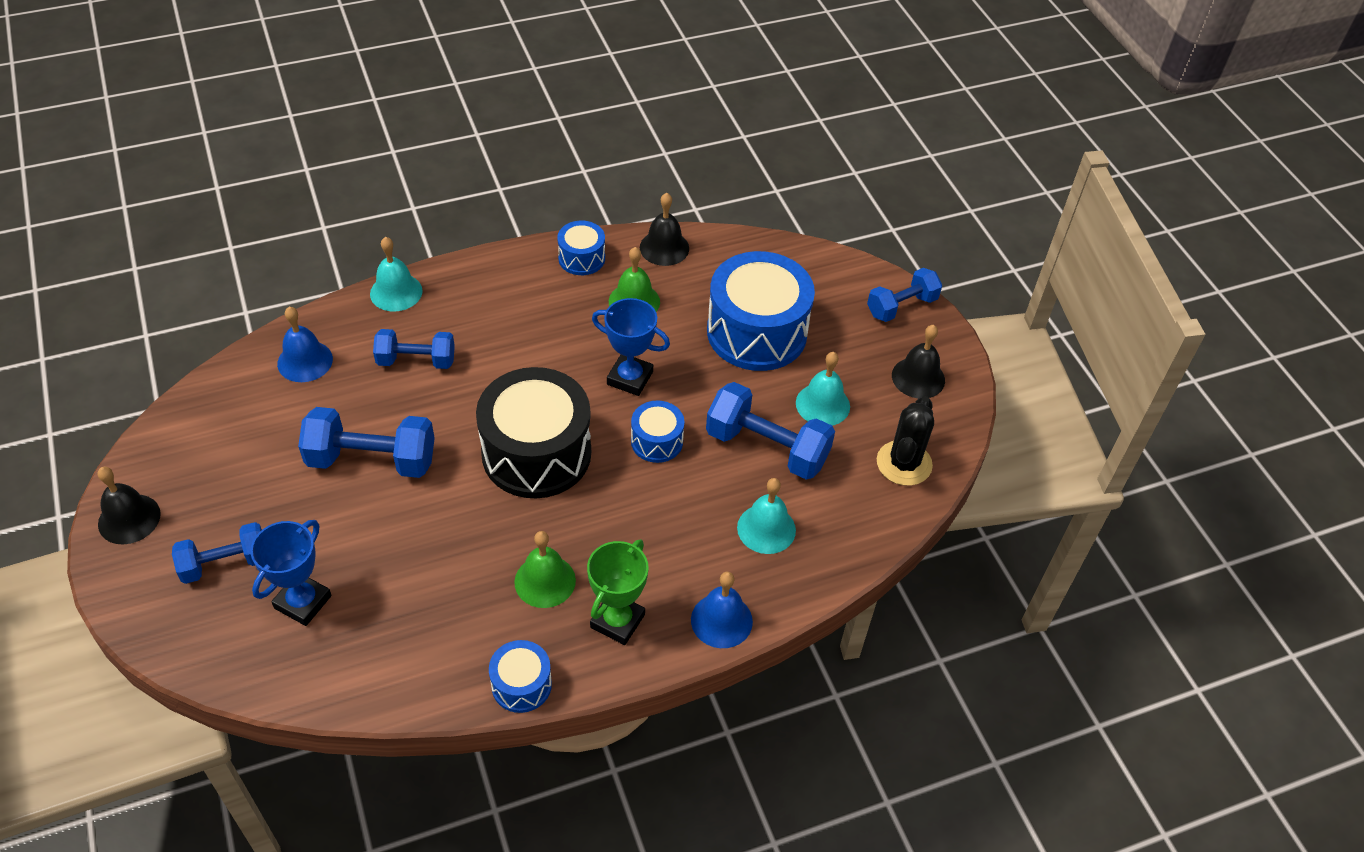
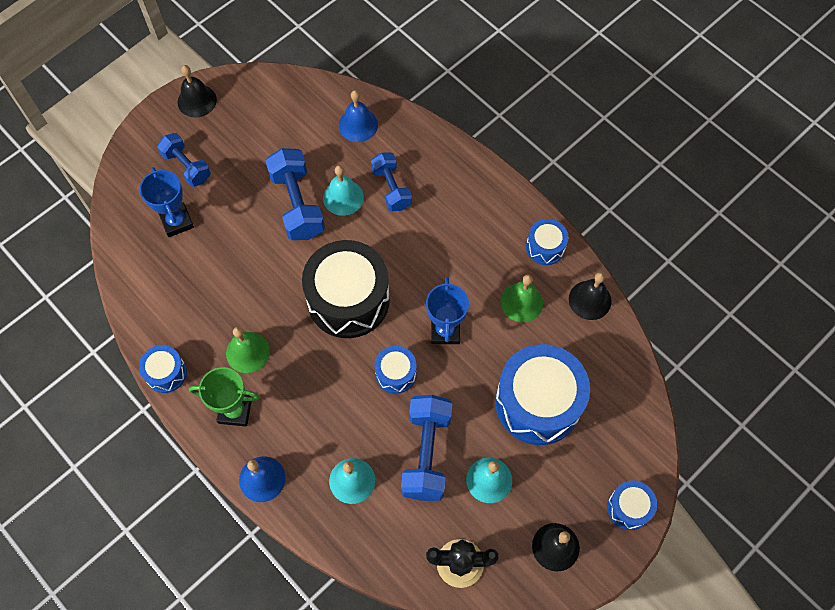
camera: 70 degrees right, 15 degrees up
(303, 602) = (177, 221): blue trophy -> blue trophy turned 60 degrees clockwise
(396, 292) = (445, 146): turquoise bell -> turquoise bell (343, 197)
(901, 306) = (628, 508): blue dumbbell -> blue drum

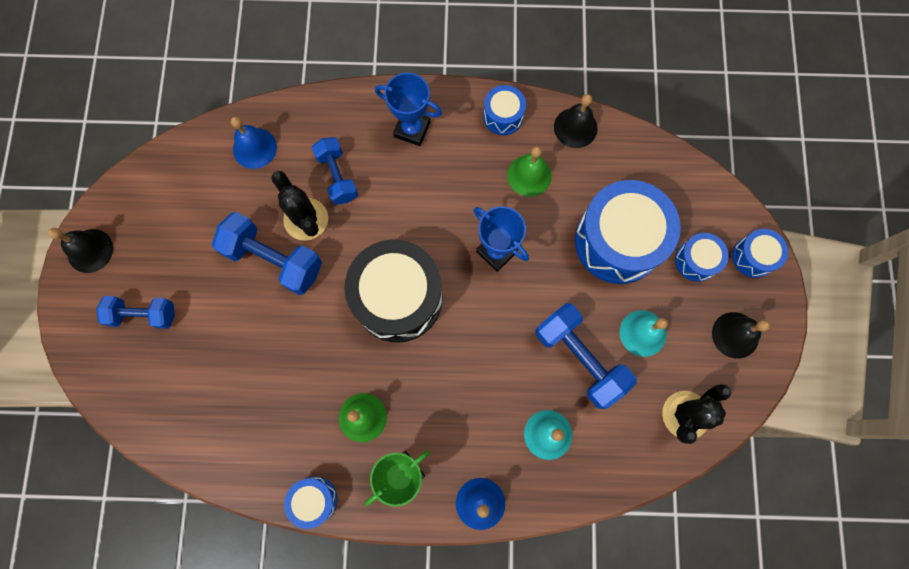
camera: 45 degrees left, 10 degrees up
(177, 221) = (186, 369): blue trophy -> blue trophy (412, 129)
(343, 197) = (306, 219): turquoise bell -> black cactus
(391, 188) = (337, 176): blue dumbbell -> blue dumbbell turned 45 degrees clockwise
(396, 373) = (494, 320): blue drum -> blue drum (696, 261)

